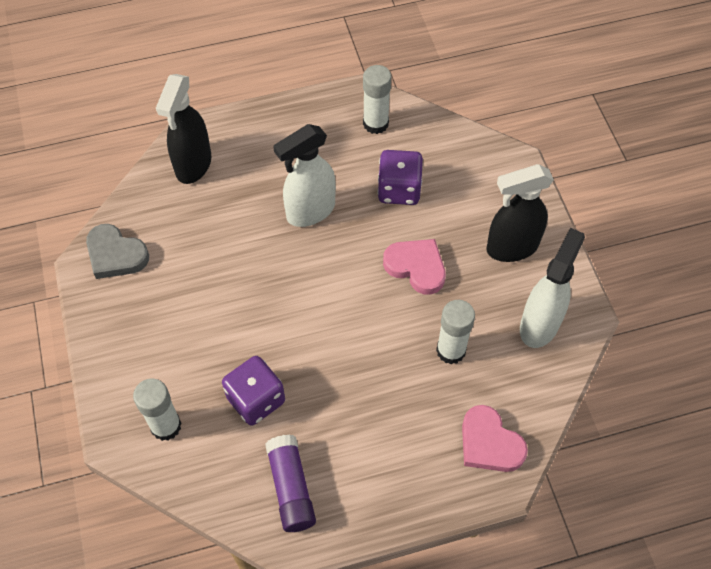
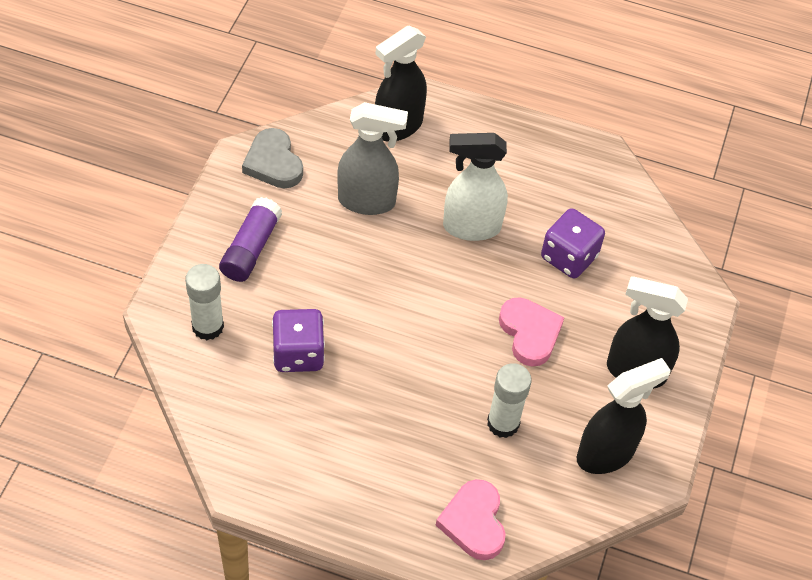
camera: 30 degrees right, 5 degrees down
(215, 240) = (367, 201): none -> grey spray bottle
(291, 488) = (271, 443): purple glue stick -> purple glue stick (251, 248)
(375, 123) = (594, 186): white glue stick -> none
(539, 324) = (606, 454): white spray bottle -> black spray bottle

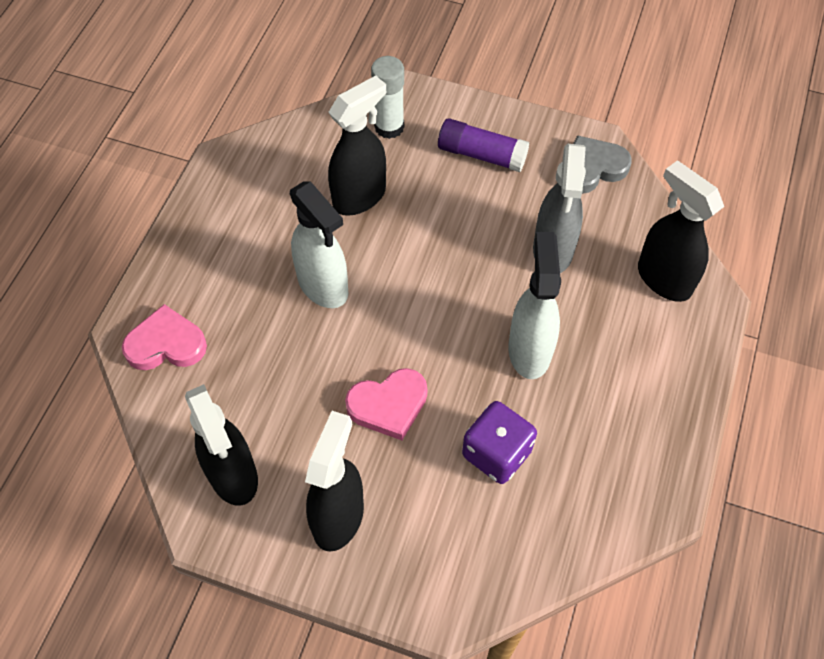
camera: 95 degrees right, 5 degrees up
(298, 354) = (360, 196): purple dice -> black spray bottle
(406, 385) = (323, 286): none -> white spray bottle
(503, 423) = (276, 374): white glue stick -> none

